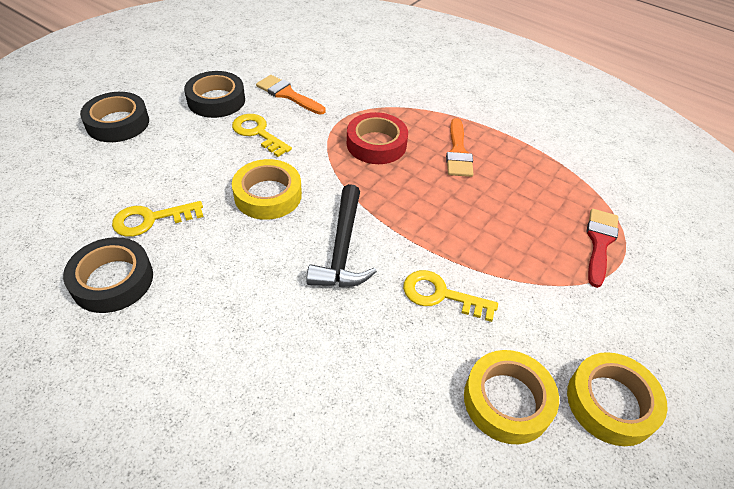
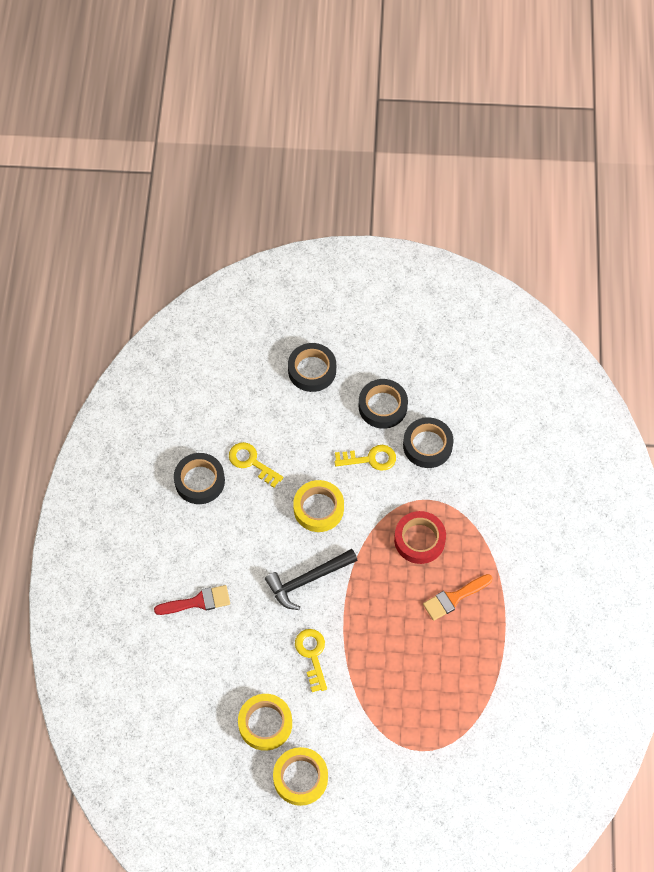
camera: 60 degrees right, 15 degrees up
(258, 133) = (370, 459): yellow key -> yellow key turned 75 degrees clockwise
(287, 94) = (427, 445): orange brush -> black tape
(599, 242) = (428, 730): red brush -> red brush (198, 602)

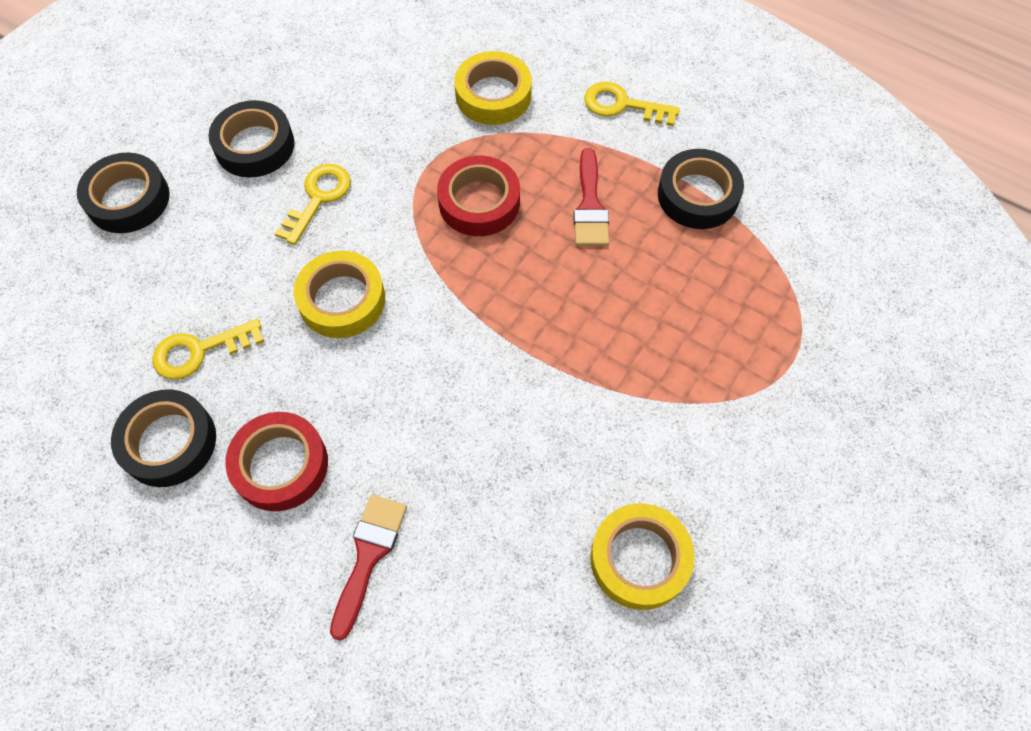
camera: 60 degrees left, 0 degrees up
(217, 536) = (280, 465): none -> red tape
(300, 778) = (758, 552): yellow tape -> yellow tape (493, 95)
(307, 580) = (442, 373): black hammer -> none
(312, 655) = (565, 429): yellow key -> yellow key (622, 105)
(427, 445) = (352, 125): black tape -> black tape (698, 195)
(454, 598) = (590, 206): orange brush -> red brush

